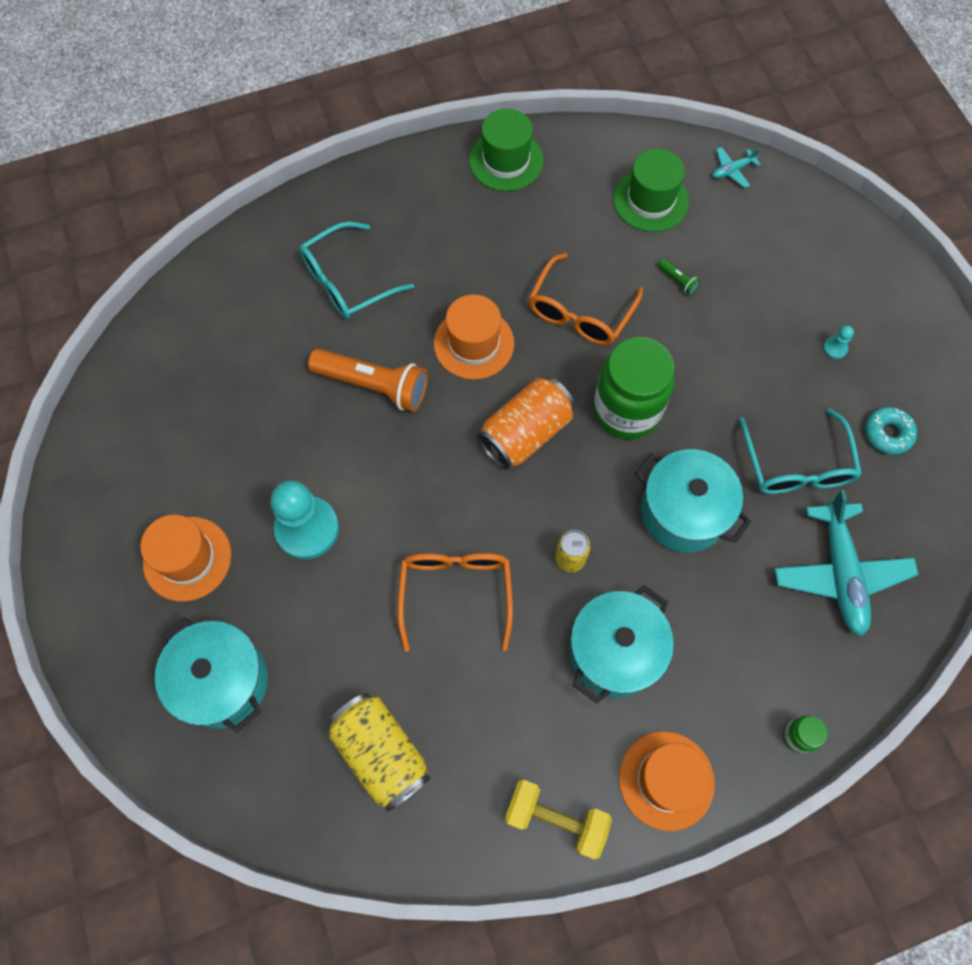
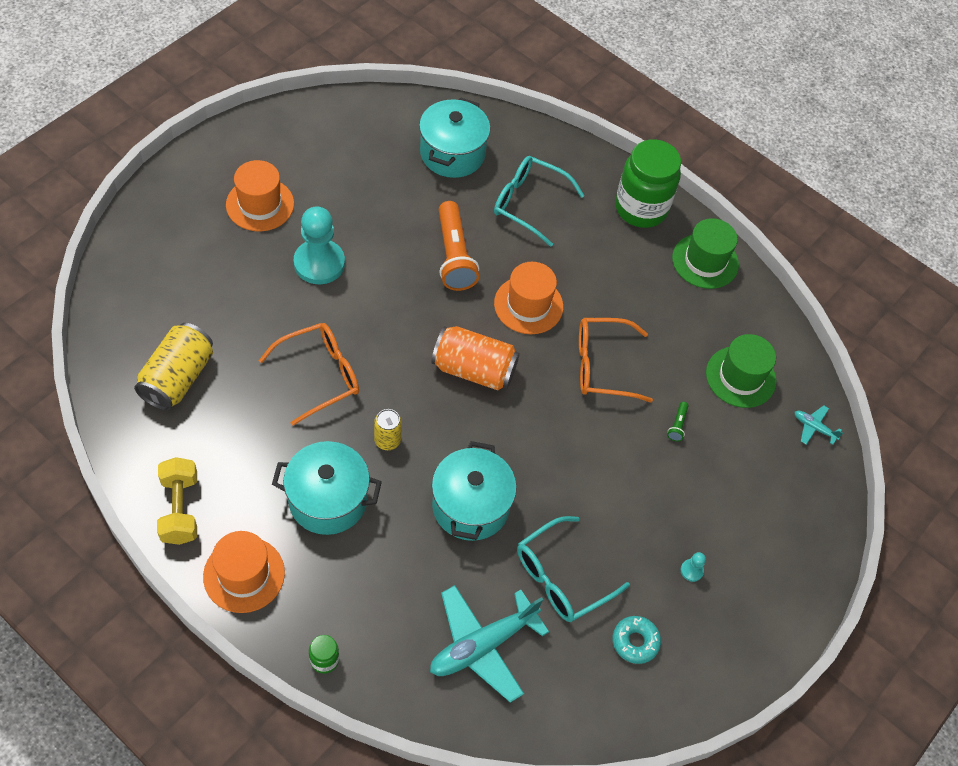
camera: 55 degrees right, 10 degrees down
(222, 681) = (184, 263): turquoise pot -> turquoise pot (452, 153)
(626, 410) = (535, 432): green jar -> green jar (641, 208)

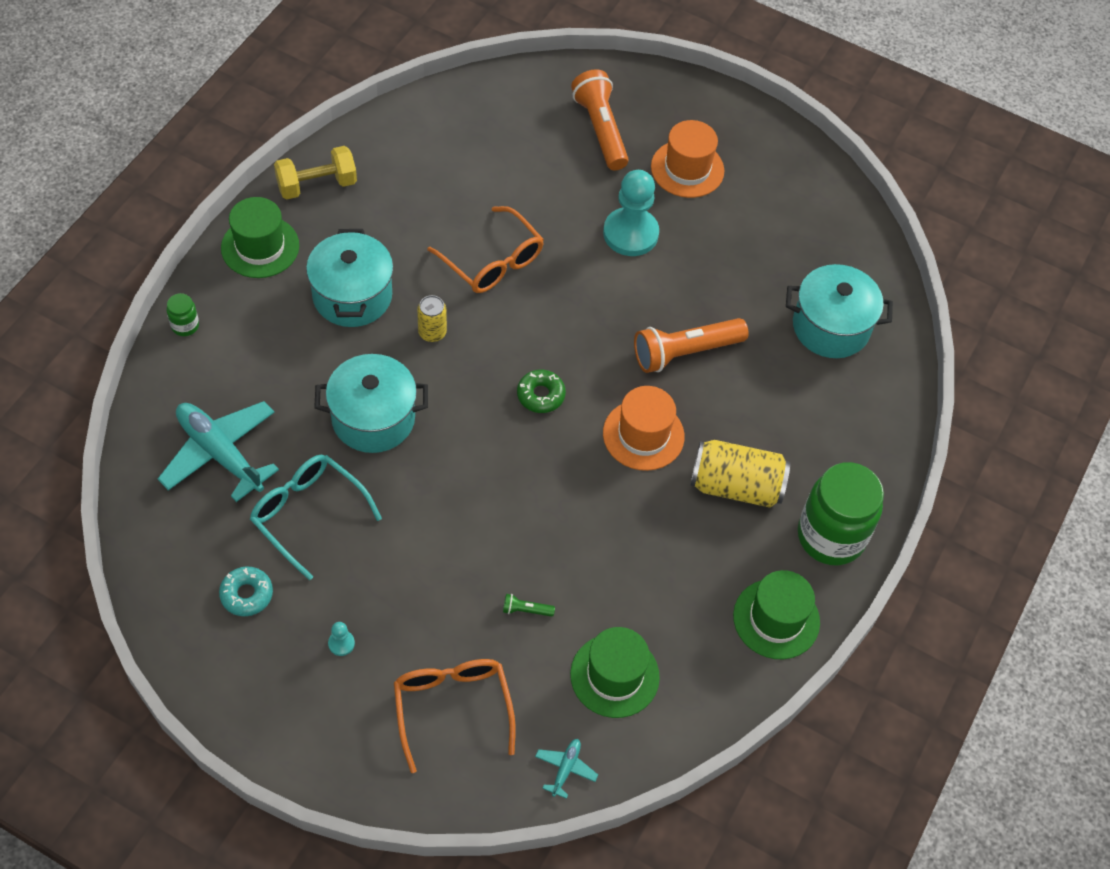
camera: 80 degrees right, 0 degrees up
(178, 378) = (456, 151): yellow can -> yellow can (736, 486)
(192, 257) = (600, 129): none -> orange flashlight
(244, 574) = (260, 247): orange hat -> green hat
(474, 369) = (540, 395): orange can -> green donut
(528, 203) = (789, 414): turquoise glasses -> none
(602, 366) = (584, 521): orange glasses -> orange glasses (452, 707)

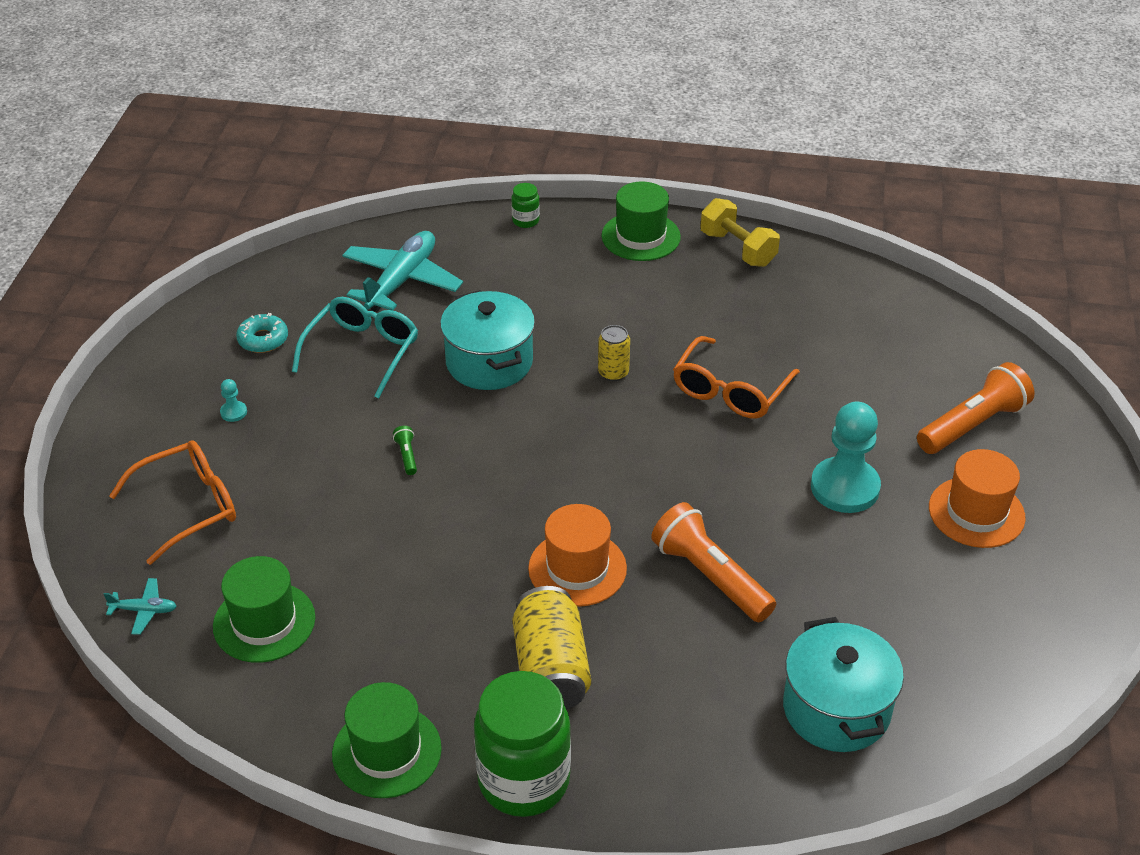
camera: 75 degrees right, 15 degrees down
(352, 296) = (623, 308): turquoise pot -> none
(526, 610) = (317, 531): green flashlight -> green flashlight (407, 455)
(540, 395) = (583, 472): green donut -> none

